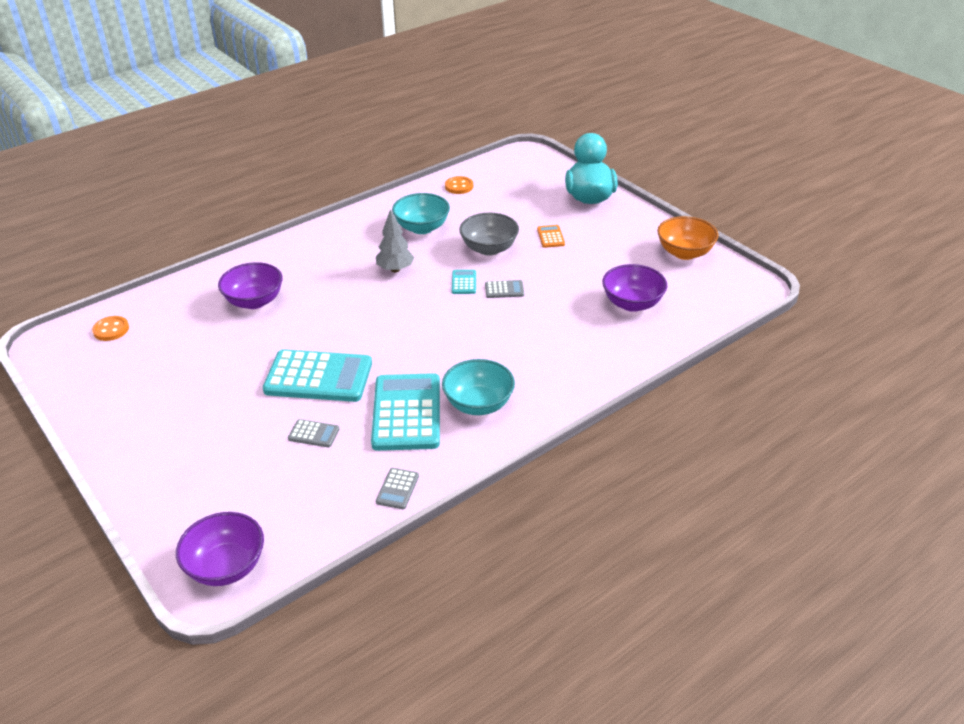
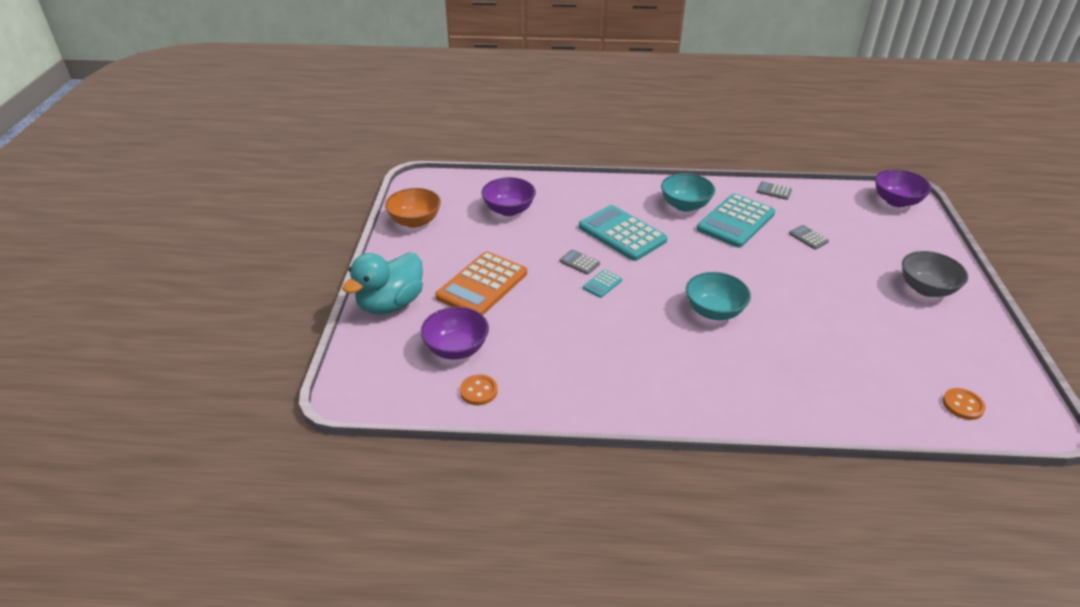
camera: 140 degrees left, 0 degrees up
(254, 301) = (801, 362): purple bowl -> purple bowl (456, 349)
(318, 377) = (782, 270): turquoise calculator -> turquoise calculator (622, 234)
(395, 269) = (645, 326): grey tree -> none
(397, 489) = (774, 191): grey calculator -> grey calculator turned 120 degrees counterclockwise
(422, 228) = (575, 358): turquoise bowl -> turquoise bowl (714, 311)
(489, 248) = (545, 302): grey bowl -> grey bowl (926, 289)
(550, 237) = (482, 285): orange calculator -> orange calculator, size x2.32

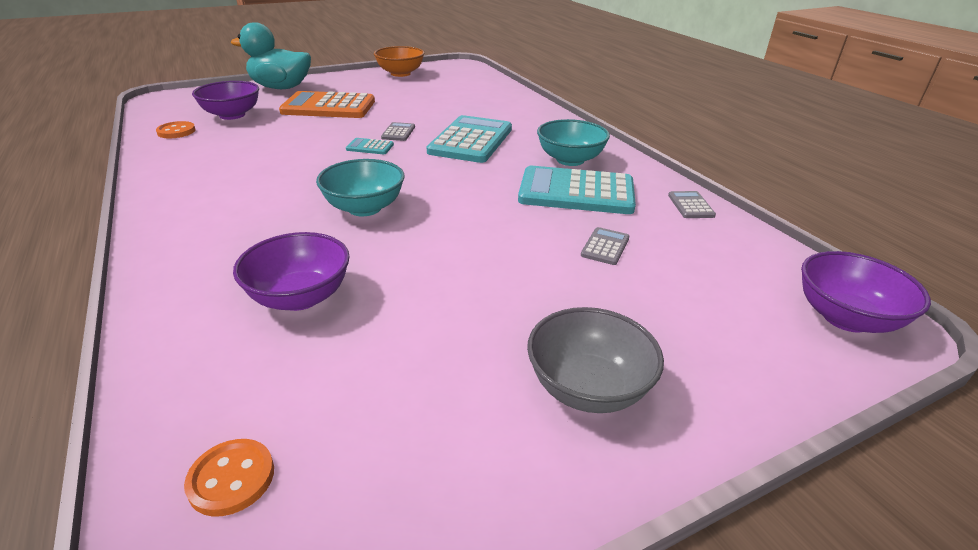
camera: 60 degrees right, 5 degrees down
(509, 210) = (455, 95): purple bowl -> purple bowl (300, 297)

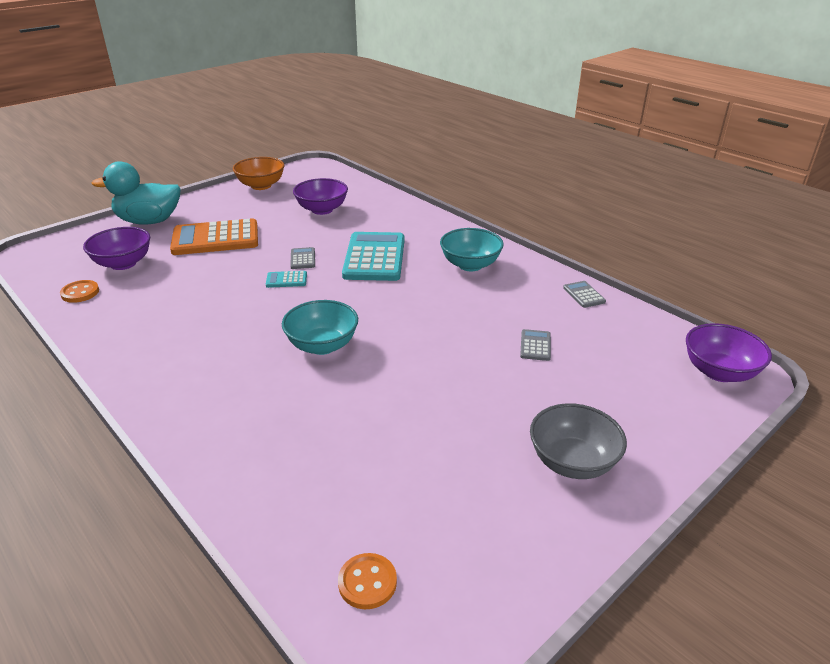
camera: 15 degrees left, 0 degrees up
(300, 297) = (323, 438): purple bowl -> purple bowl (322, 210)
(576, 192) = (490, 297): turquoise calculator -> none

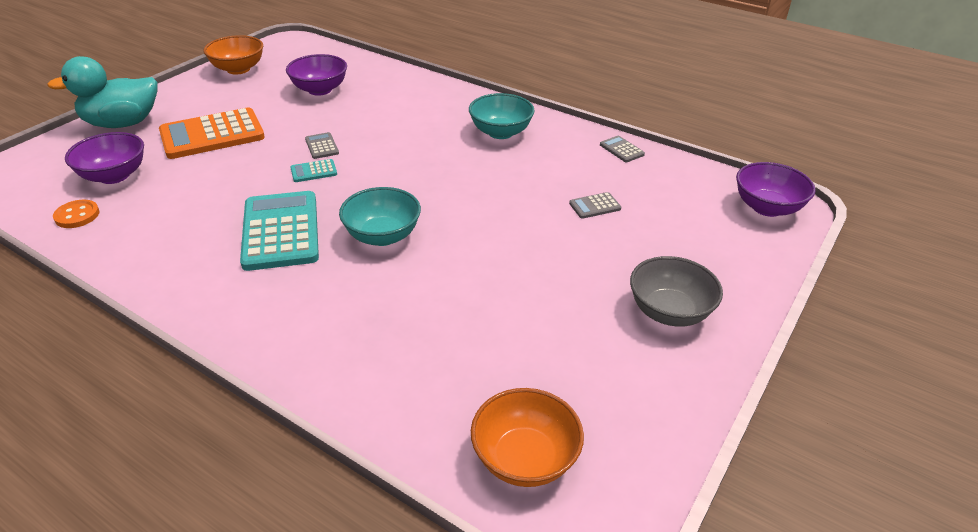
camera: 15 degrees left, 5 degrees up
(367, 582) = (525, 459): orange button -> orange bowl
(374, 257) = (399, 136): turquoise calculator -> turquoise calculator (281, 231)
(535, 345) = (595, 206): grey calculator -> grey calculator turned 105 degrees counterclockwise

